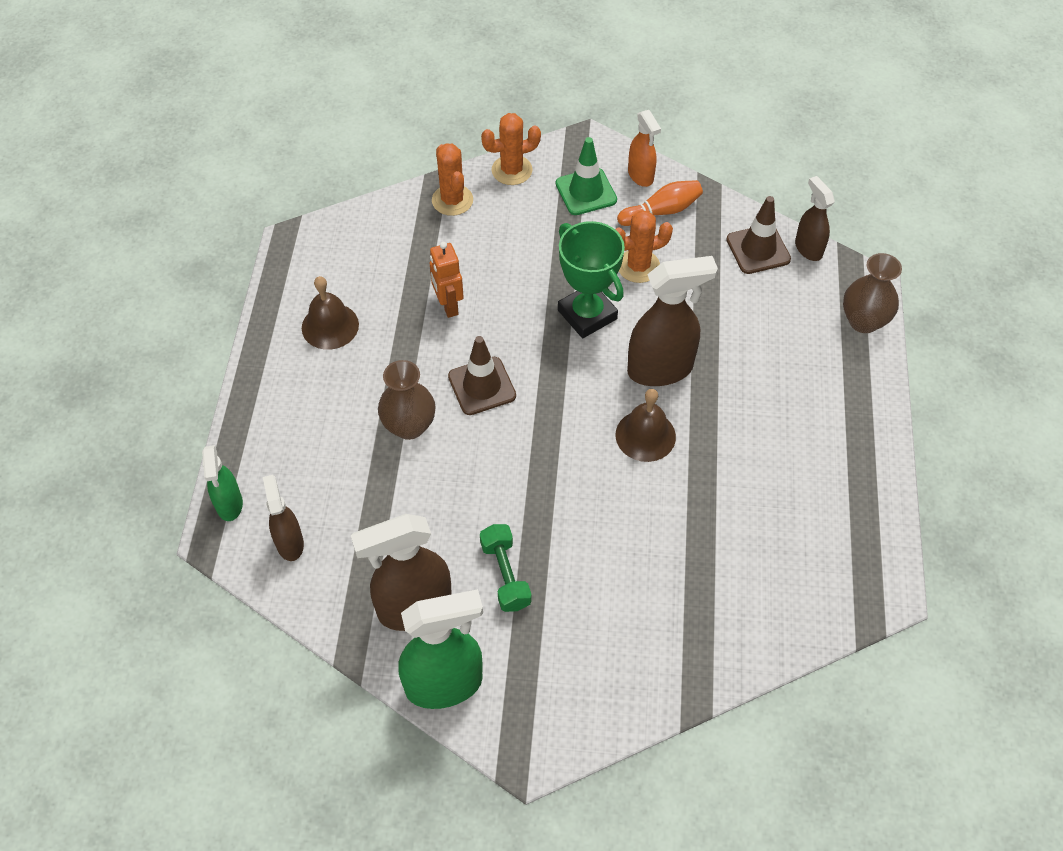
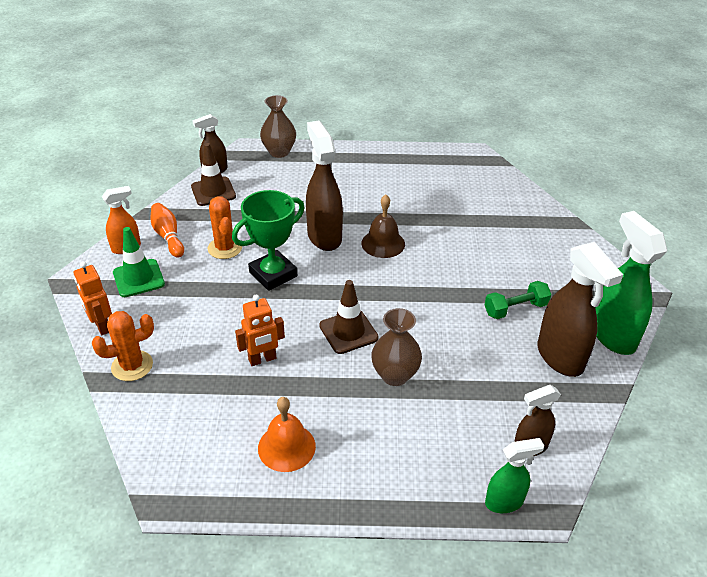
camera: 95 degrees left, 15 degrees down
(330, 326) = (286, 447): brown bell -> orange bell
(512, 170) = (101, 326): orange cactus -> orange robot

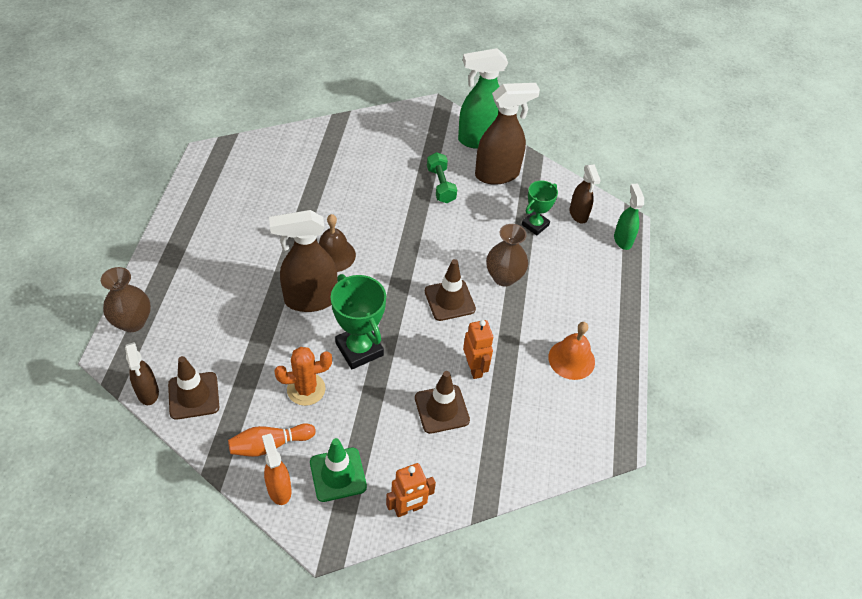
camera: 85 degrees left, 10 degrees up
(132, 366) = (469, 477): orange cactus -> none
(209, 338) = (441, 409): none -> brown traffic cone
(490, 400) = (535, 225): none -> green trophy

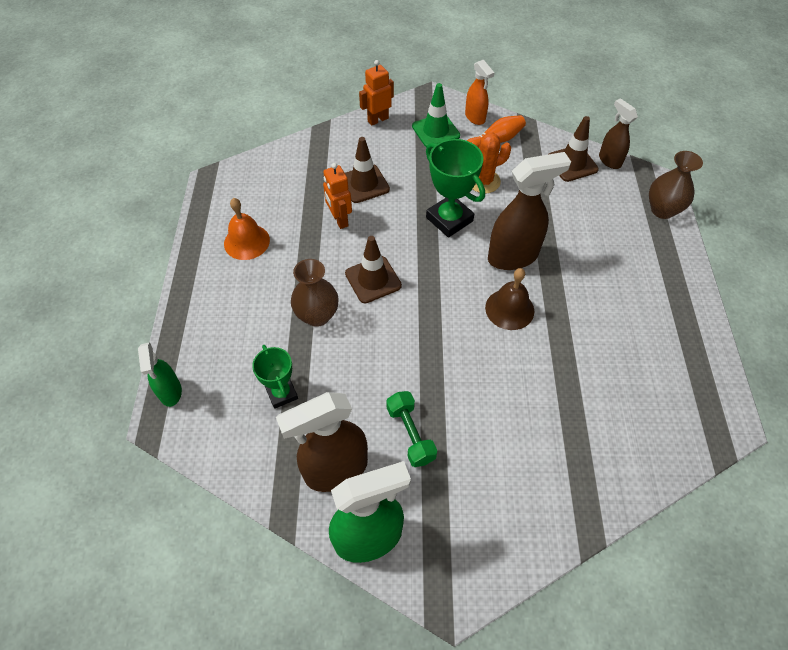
camera: 175 degrees right, 5 degrees up
(535, 225) = (282, 393): green trophy -> green trophy turned 60 degrees counterclockwise
(578, 214) = (224, 421): brown spray bottle -> none

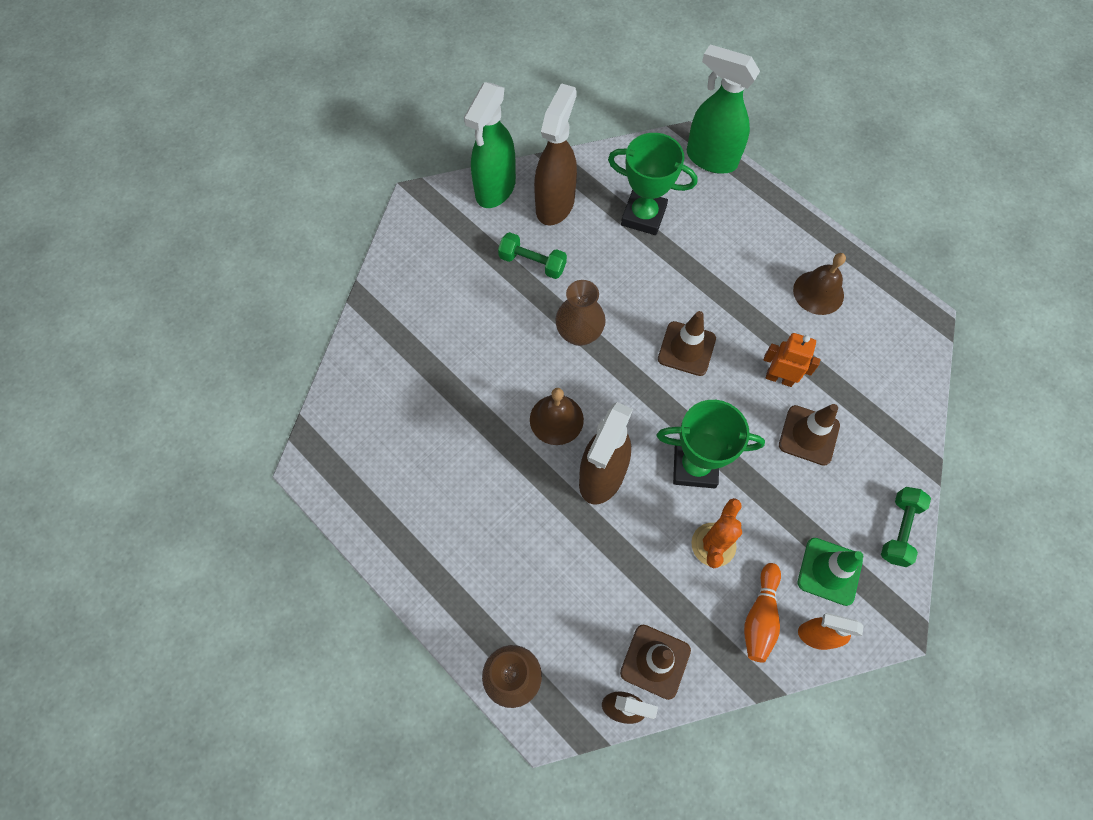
camera: 135 degrees right, 10 degrees up
(170, 392) = (710, 159): green spray bottle -> green spray bottle, size x1.74
(246, 241) = (818, 292): orange bell -> brown bell
(282, 393) = (643, 216): green trophy -> green trophy, size x1.59
(317, 315) = (689, 284): brown vase -> brown vase (579, 333)
(378, 119) = (899, 530): orange robot -> green dumbbell

